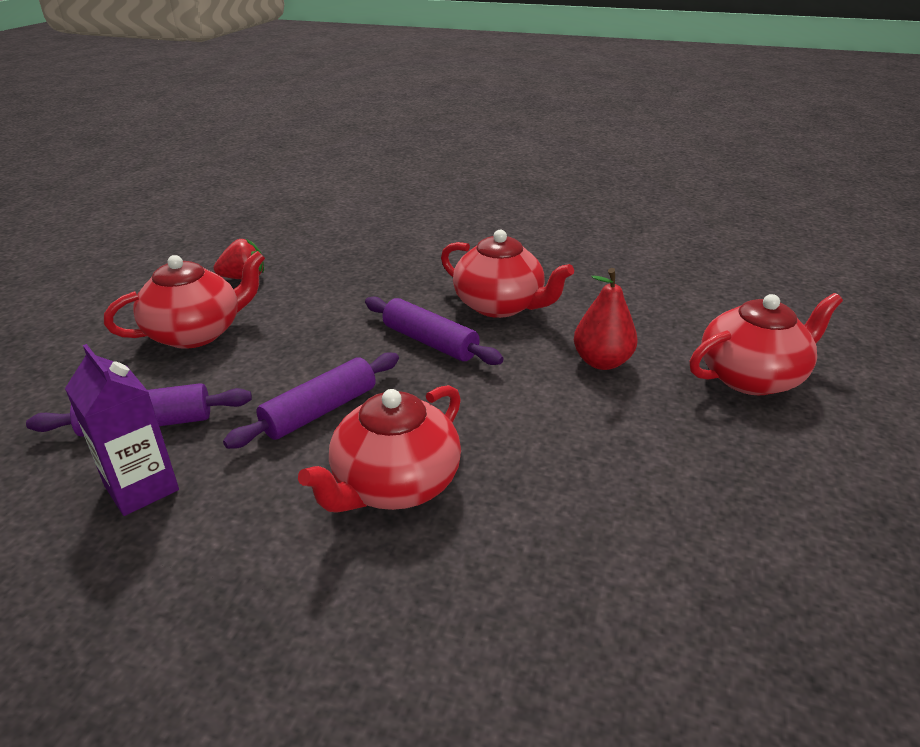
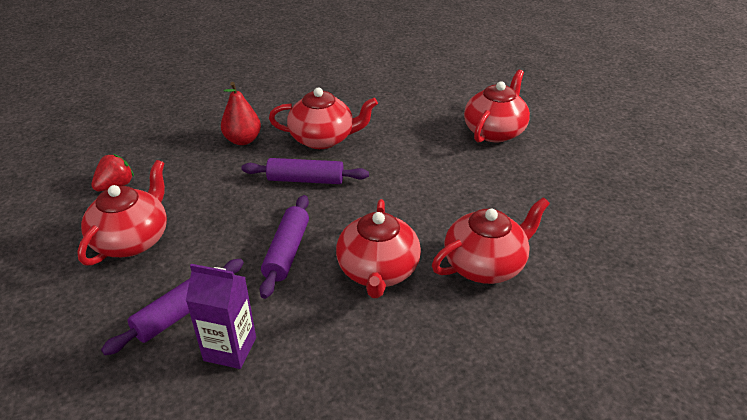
camera: 35 degrees left, 5 degrees up
(549, 551) = (485, 265): none -> red teapot
(602, 362) = (415, 153): red pear -> red pear (243, 140)

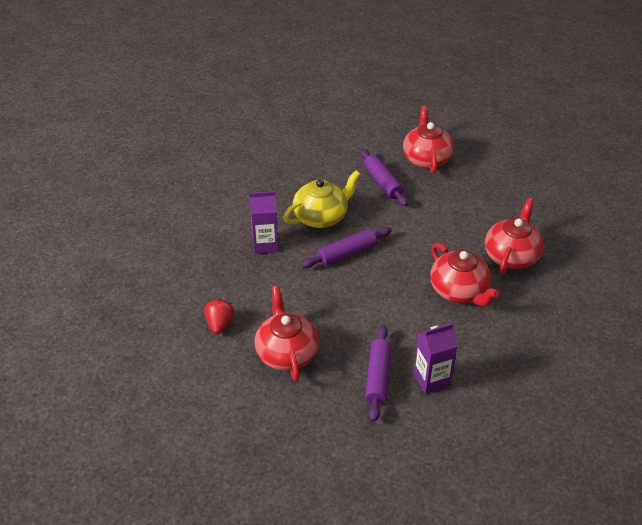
camera: 35 degrees left, 5 degrees up
(243, 140) = (265, 244): red pear -> purple carton
(287, 251) = (394, 307): purple rolling pin -> purple rolling pin (383, 183)
(323, 139) = (321, 217): red teapot -> yellow teapot

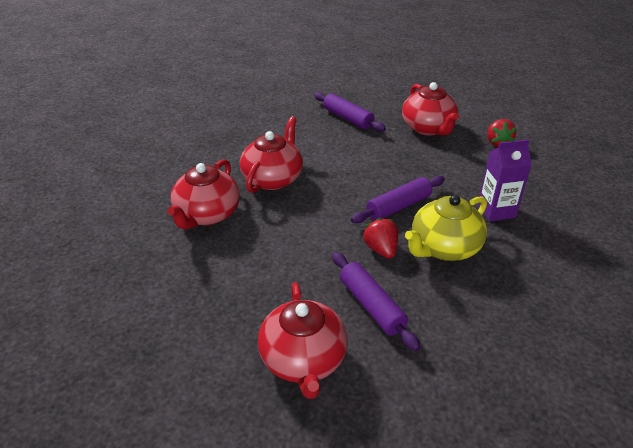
camera: 175 degrees right, 5 degrees down
(369, 218) = (381, 249): none -> red strawberry
(378, 377) = (348, 118): purple rolling pin -> purple rolling pin turned 45 degrees counterclockwise
(431, 379) = (304, 119): purple carton -> none
(459, 291) = (273, 178): red teapot -> red teapot turned 60 degrees clockwise

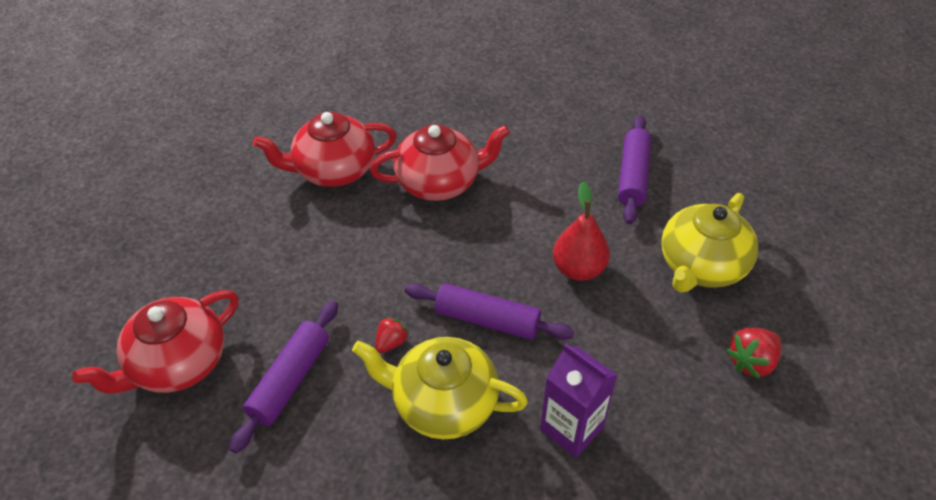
camera: 55 degrees right, 10 degrees up
(381, 249) = (391, 342): red strawberry -> red strawberry, size x0.65
(393, 162) = (578, 269): none -> red pear
(428, 128) = (701, 266): red teapot -> yellow teapot

